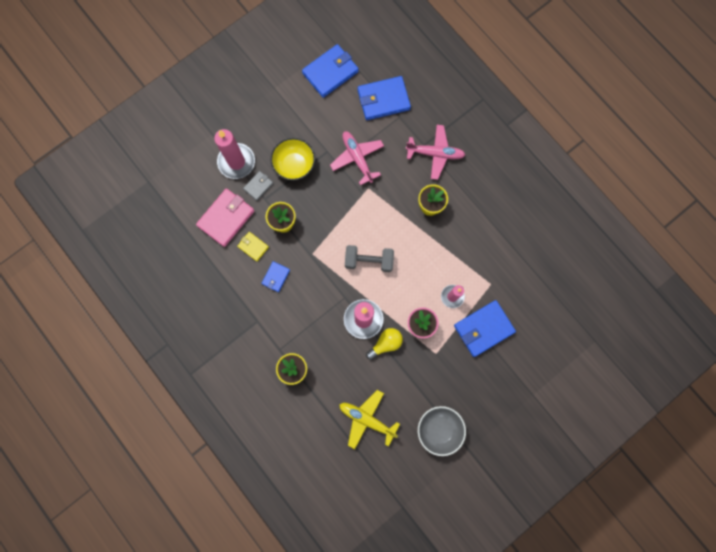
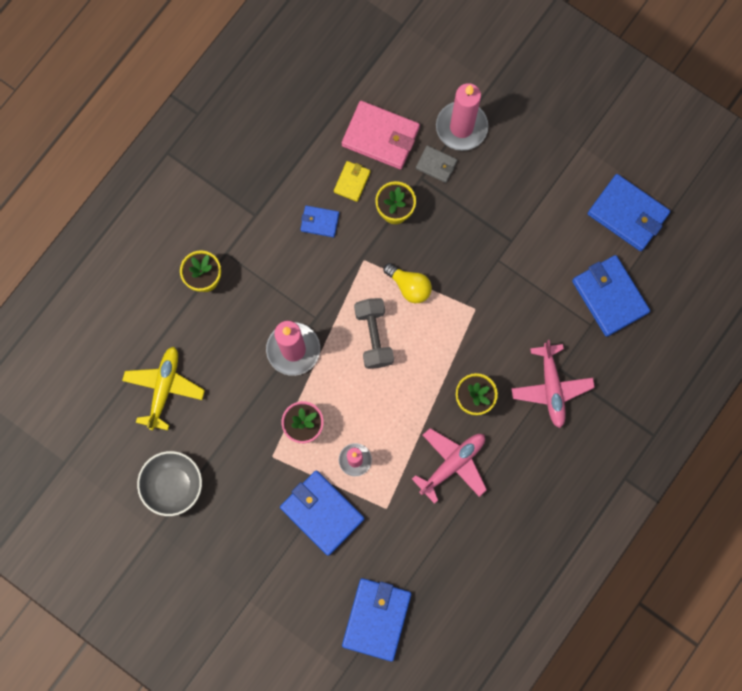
camera: 75 degrees right, 0 degrees up
(294, 165) = (479, 203): yellow bowl -> none
(357, 158) = (513, 283): pink plane -> pink plane (452, 463)
(385, 343) = (268, 387): yellow light bulb -> yellow light bulb (409, 286)
(564, 310) = (376, 619): none -> blue wallet

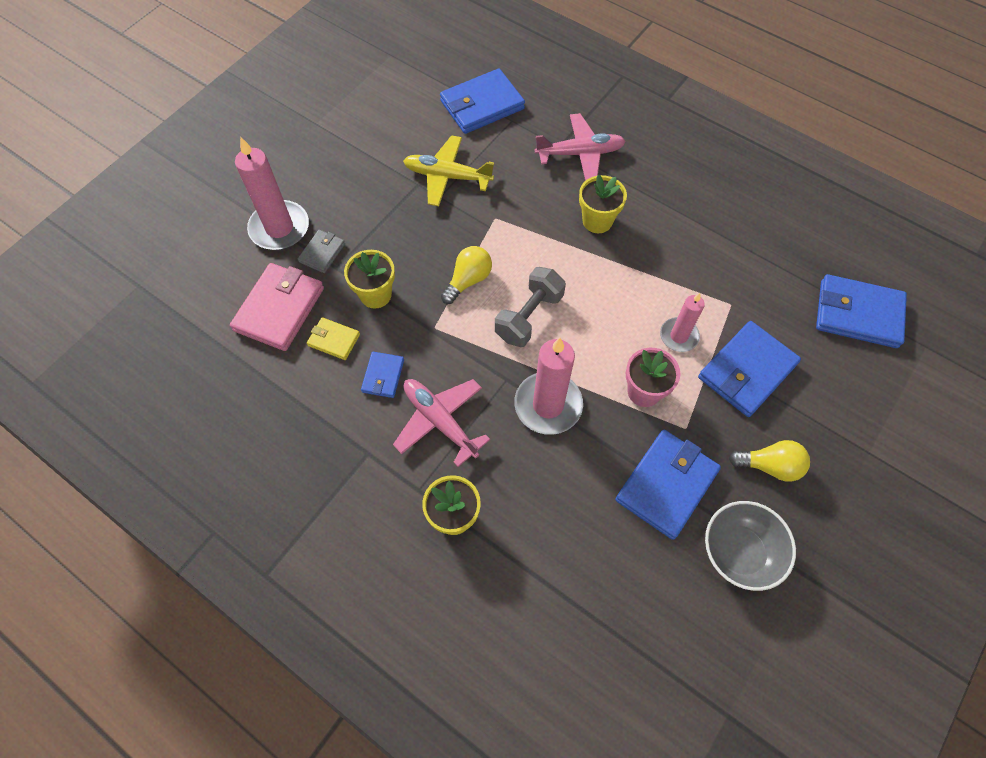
camera: 90 degrees left, 15 degrees down
(164, 388) = (607, 569): yellow plane -> yellow plane (447, 176)
(240, 518) = (769, 466): none -> yellow light bulb
(374, 336) = (529, 316): grey dumbbell -> grey dumbbell turned 45 degrees counterclockwise
(452, 463) = (671, 240): pink plane -> pink plane (440, 421)
(627, 214) = (395, 89): blue wallet -> blue wallet (666, 485)

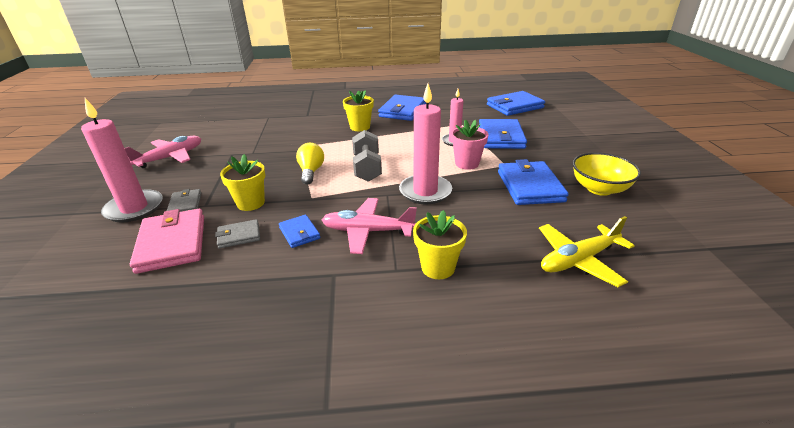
camera: 40 degrees left, 30 degrees down
(334, 340) = (239, 236): yellow wallet -> grey wallet
(447, 176) = (249, 145): yellow plane -> yellow plane (578, 260)
(482, 105) = (243, 118): blue wallet -> blue wallet (402, 111)
(580, 153) = (321, 113): pink plane -> pink plane (171, 157)
(739, 552) = (599, 189): grey bowl -> yellow bowl
(769, 466) = (559, 157): yellow light bulb -> none

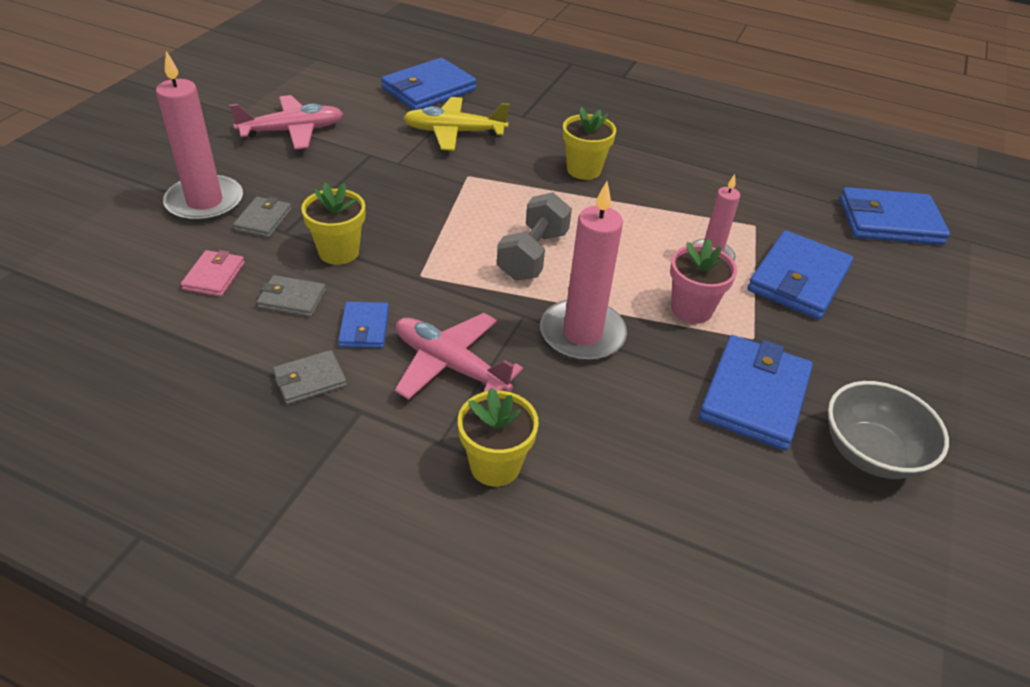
camera: 25 degrees right, 10 degrees up
(172, 243) = (214, 276): pink wallet -> pink wallet, size x0.53
(287, 272) = (310, 380): none -> grey wallet
(311, 172) = (451, 230): yellow light bulb -> none
(402, 111) = (679, 160): blue wallet -> blue wallet (429, 89)
(578, 260) = (703, 555): yellow plane -> yellow plane (454, 132)
(599, 189) = (870, 453): yellow bowl -> grey bowl

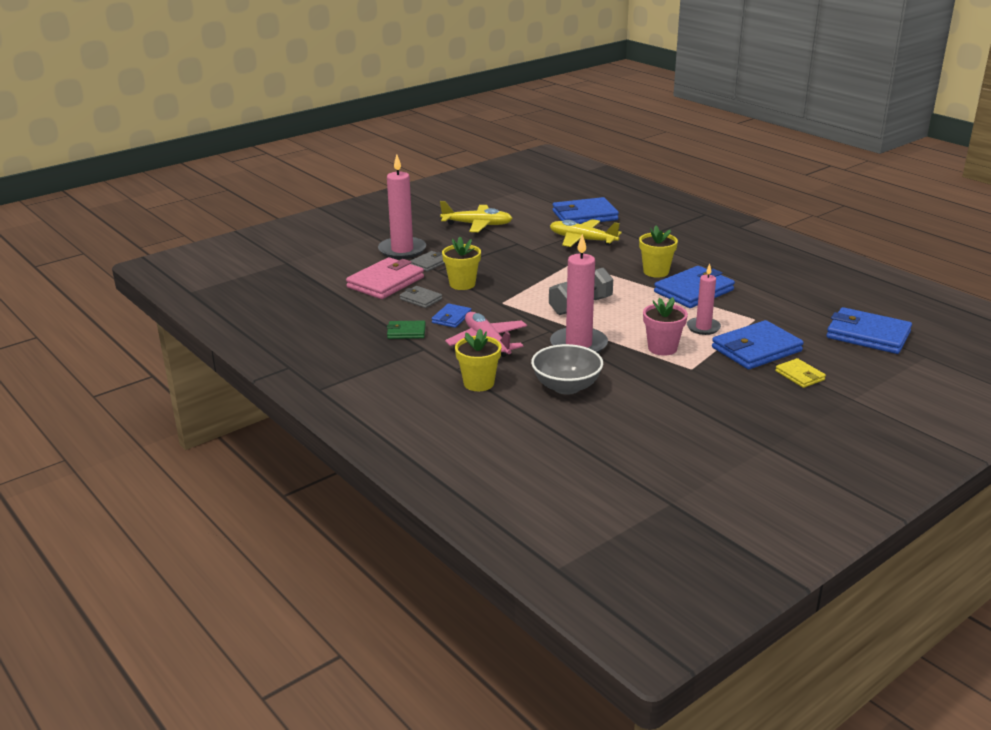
camera: 30 degrees right, 15 degrees down
(214, 276) = (385, 282): pink wallet -> pink wallet, size x1.90
(292, 131) = (477, 225): pink plane -> yellow plane
(310, 380) = (406, 332): grey wallet -> green wallet
(754, 396) = (663, 391): blue wallet -> blue wallet (694, 291)
(870, 453) = (714, 429): grey bowl -> grey bowl (566, 387)
(880, 313) = (799, 375): none -> yellow wallet

